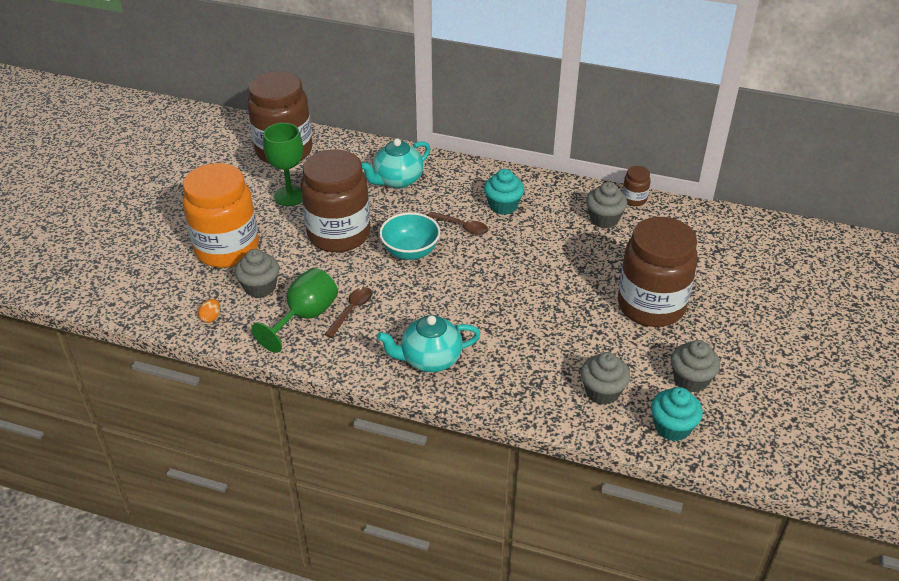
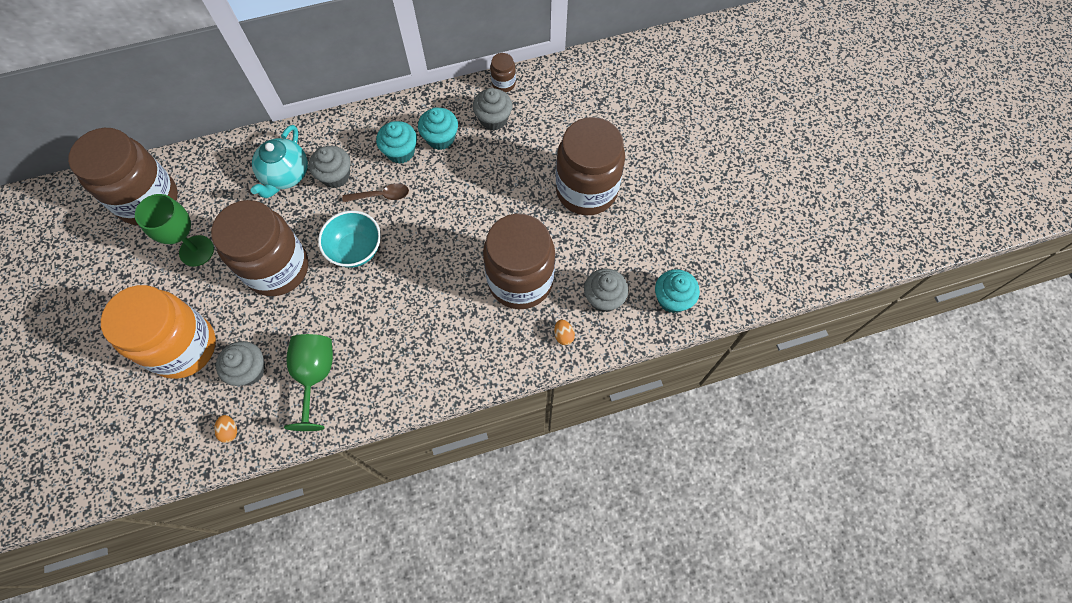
camera: 35 degrees left, 25 degrees up
(351, 310) = (351, 344): brown spoon -> none
(430, 359) = (452, 352): turquoise teapot -> none
(533, 340) = (520, 281): none -> brown jar
(540, 399) = (563, 335): none -> orange egg
(545, 212) = (440, 138): none -> turquoise cupcake
(690, 380) = (658, 245): grey cupcake -> grey cupcake (335, 176)

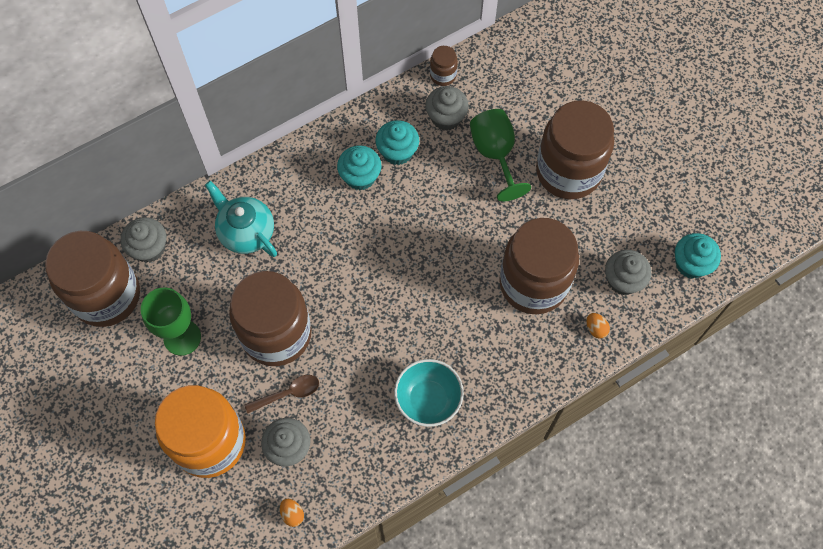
camera: 15 degrees left, 0 degrees up
(285, 175) = (246, 232): turquoise teapot -> turquoise teapot turned 135 degrees clockwise
(315, 376) = (359, 435): green goblet -> green goblet (495, 154)
(335, 176) = (300, 220): grey cupcake -> grey cupcake (149, 248)
(356, 249) = (352, 293): turquoise bowl -> turquoise bowl (428, 400)
(381, 195) = (357, 229): brown spoon -> brown spoon (288, 393)

